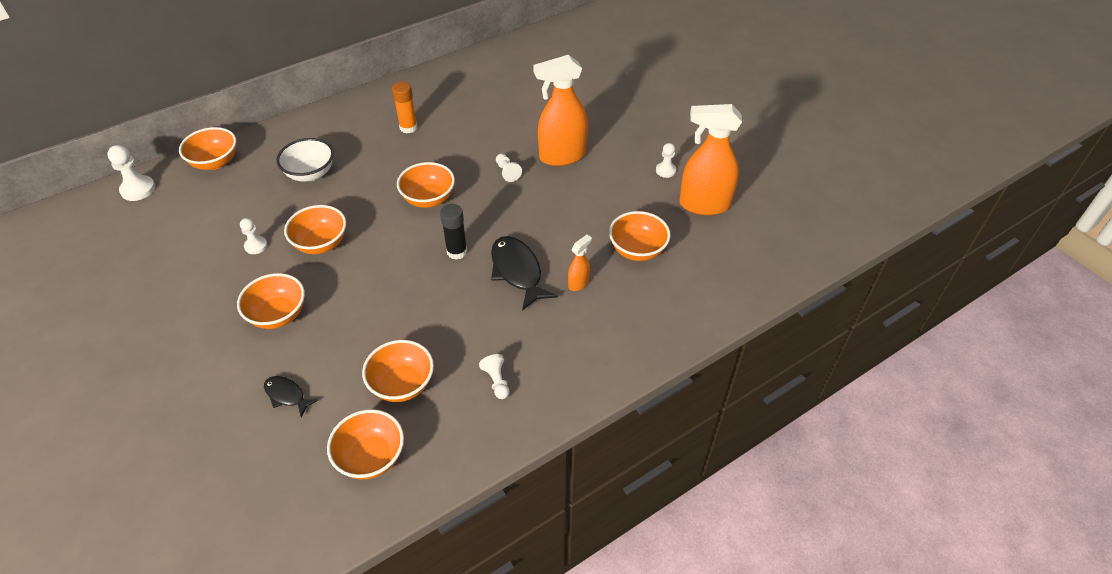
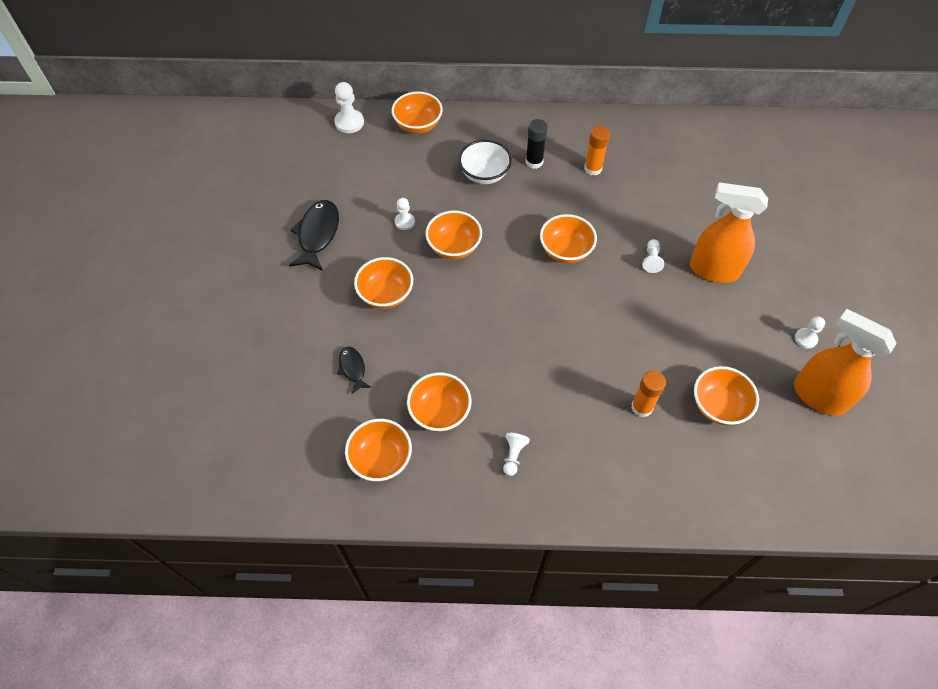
camera: 35 degrees right, 10 degrees up
(457, 251) = (557, 316): black glue stick -> black glue stick (534, 162)
(517, 271) = (596, 365): black fish -> black fish (317, 234)
(578, 283) = (642, 407): orange spray bottle -> orange glue stick

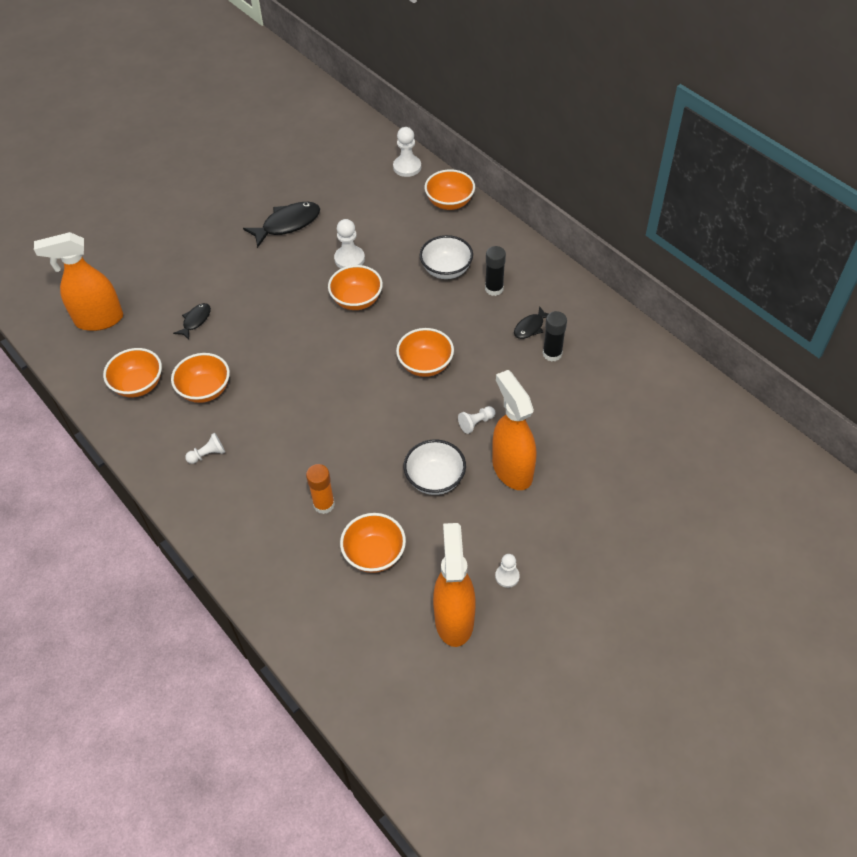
camera: 50 degrees right, 5 degrees down
(266, 442) = (99, 320): none -> orange spray bottle
(386, 294) = (274, 294): orange bowl -> none
(404, 222) = (349, 259): white pawn -> white pawn, size x1.57
(593, 168) = (530, 327): orange glue stick -> black fish
(630, 175) = (552, 354): none -> black glue stick
(681, 320) = (435, 479): none -> white bowl

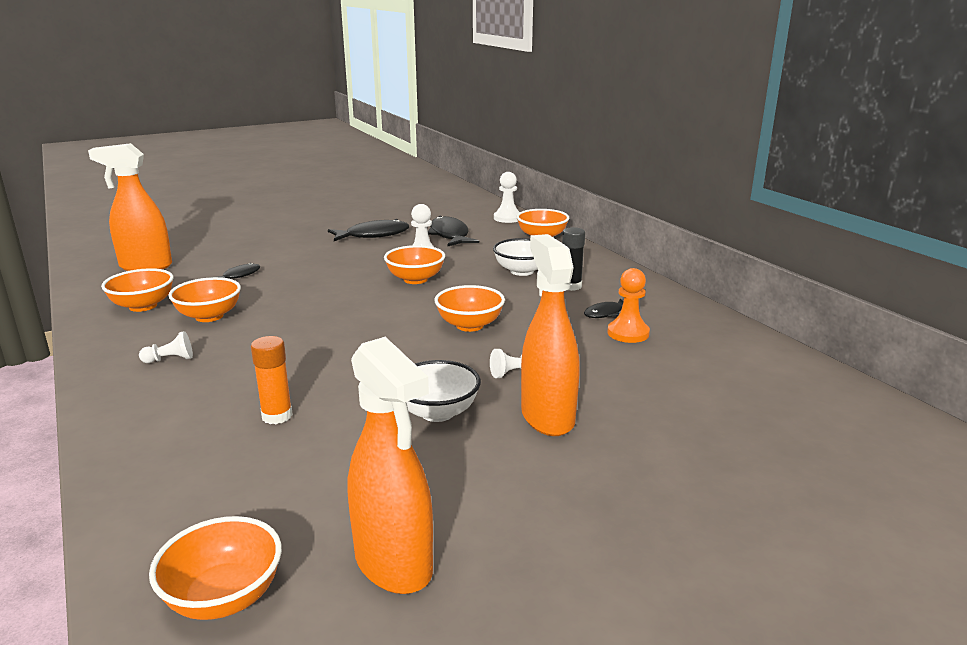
camera: 10 degrees right, 30 degrees down
(361, 212) = (449, 235): none -> black fish
(374, 554) = (313, 471): orange bowl -> orange bowl (224, 597)
(454, 619) = (394, 564): orange spray bottle -> orange spray bottle turned 135 degrees clockwise
(507, 576) = (502, 525): white pawn -> none
(552, 354) = (628, 333): black glue stick -> orange pawn

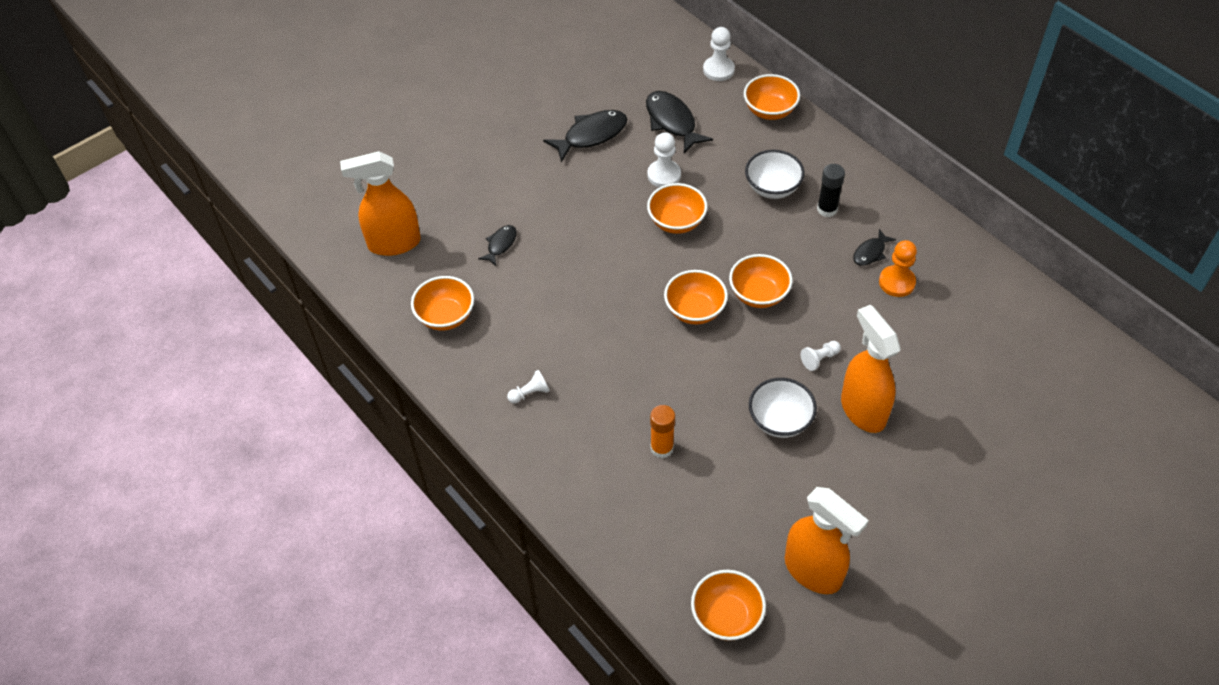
camera: 10 degrees left, 30 degrees up
(209, 316) = (519, 322): orange bowl -> orange bowl (695, 310)

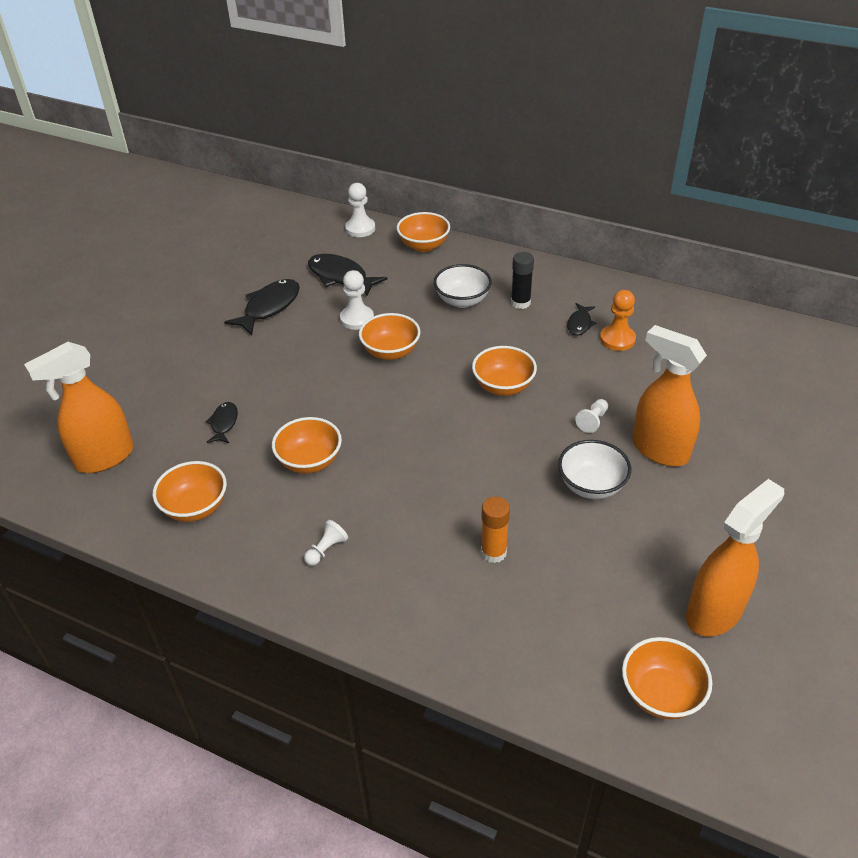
camera: 25 degrees left, 10 degrees down
(695, 310) = (452, 418): orange bowl -> orange bowl (309, 461)
(813, 571) = (714, 612): orange spray bottle -> orange spray bottle turned 60 degrees counterclockwise

